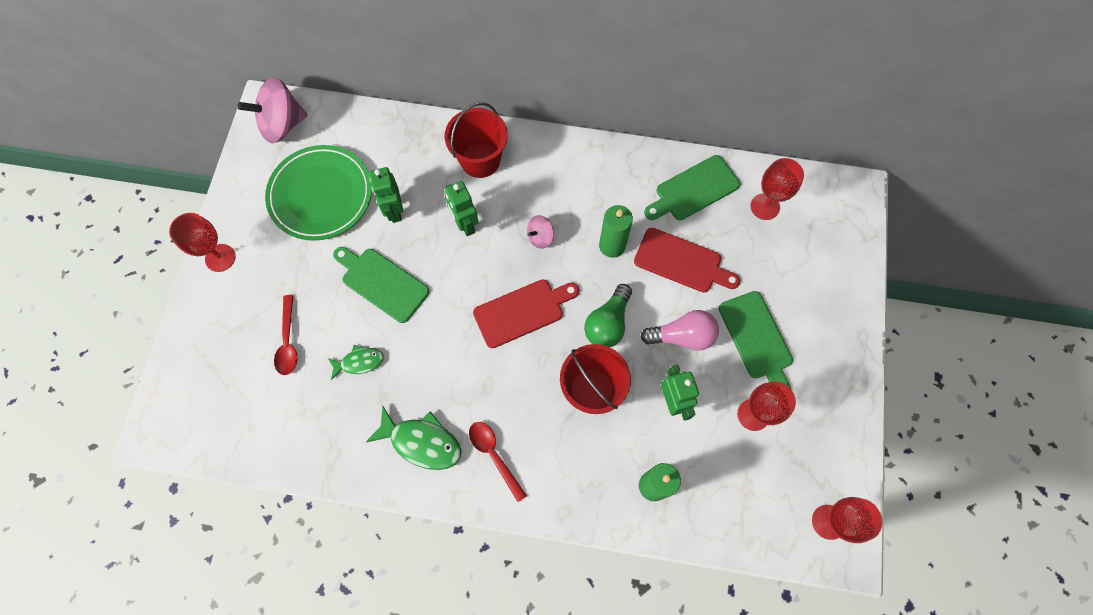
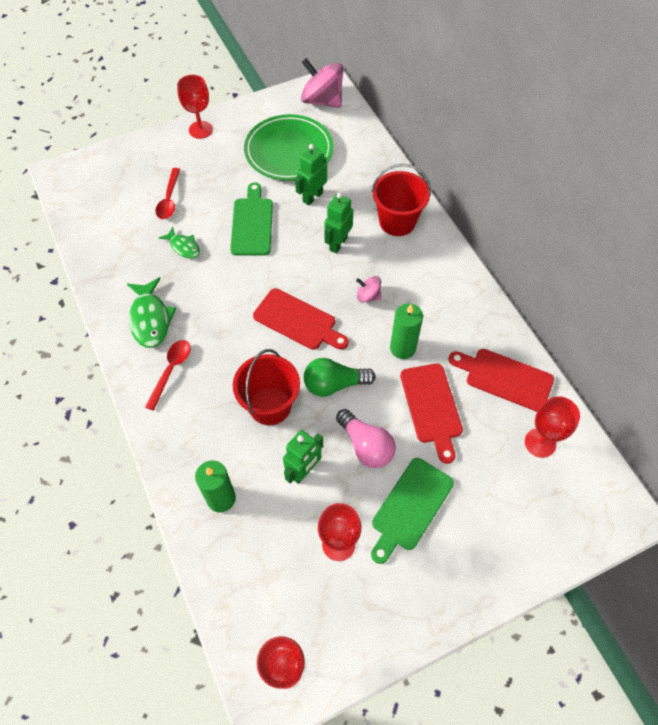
camera: 55 degrees right, 10 degrees down
(288, 342) = (169, 200): red spoon -> red spoon turned 45 degrees counterclockwise
(694, 190) = (505, 378): green cutting board -> red cutting board

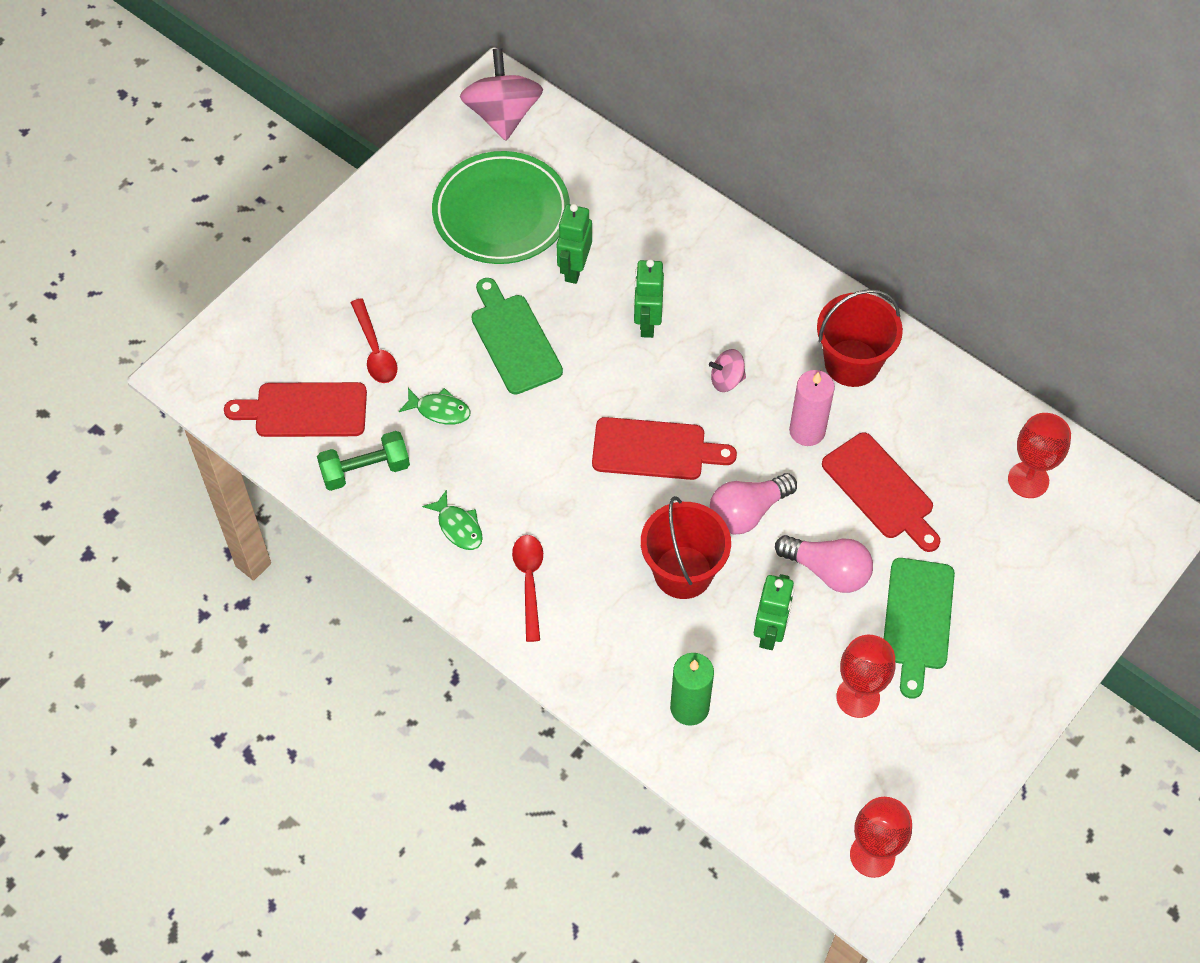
camera: 25 degrees left, 0 degrees up
(119, 264) = (365, 470): none -> green dumbbell
(150, 319) = (458, 527): green fish -> green fish, size x0.60
(200, 130) = (352, 227): red goblet -> none
(322, 100) = (503, 115): pink spinning top -> pink spinning top turned 75 degrees clockwise
(334, 384) = (747, 512): green light bulb -> pink light bulb
(397, 221) = (708, 261): red bucket -> red bucket (852, 363)
(402, 348) = (807, 431): green candle -> pink candle
(505, 378) = (950, 418): red cutting board -> red cutting board (305, 410)

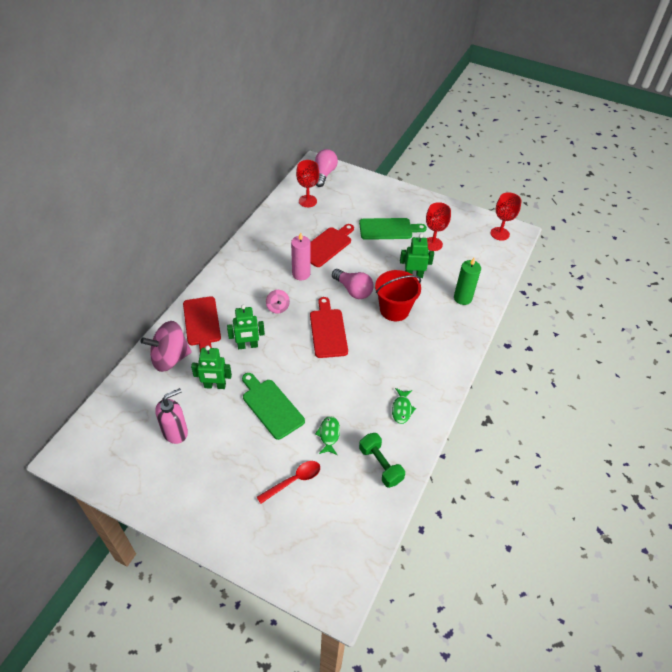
camera: 105 degrees left, 10 degrees down
(305, 410) = (348, 511): red cutting board -> red cutting board (202, 323)
(458, 527) = (402, 409): green fish -> green fish turned 150 degrees clockwise
(501, 213) = (175, 432): green plate -> pink soap dispenser
(503, 115) = (91, 447): pink spinning top -> pink spinning top (170, 358)
(514, 340) = (271, 406): green cutting board -> green cutting board turned 90 degrees clockwise
(529, 581) = (422, 370): red spoon -> none
(827, 570) = (375, 259): pink light bulb -> pink light bulb (324, 174)
(852, 363) = (257, 262): red bucket -> none

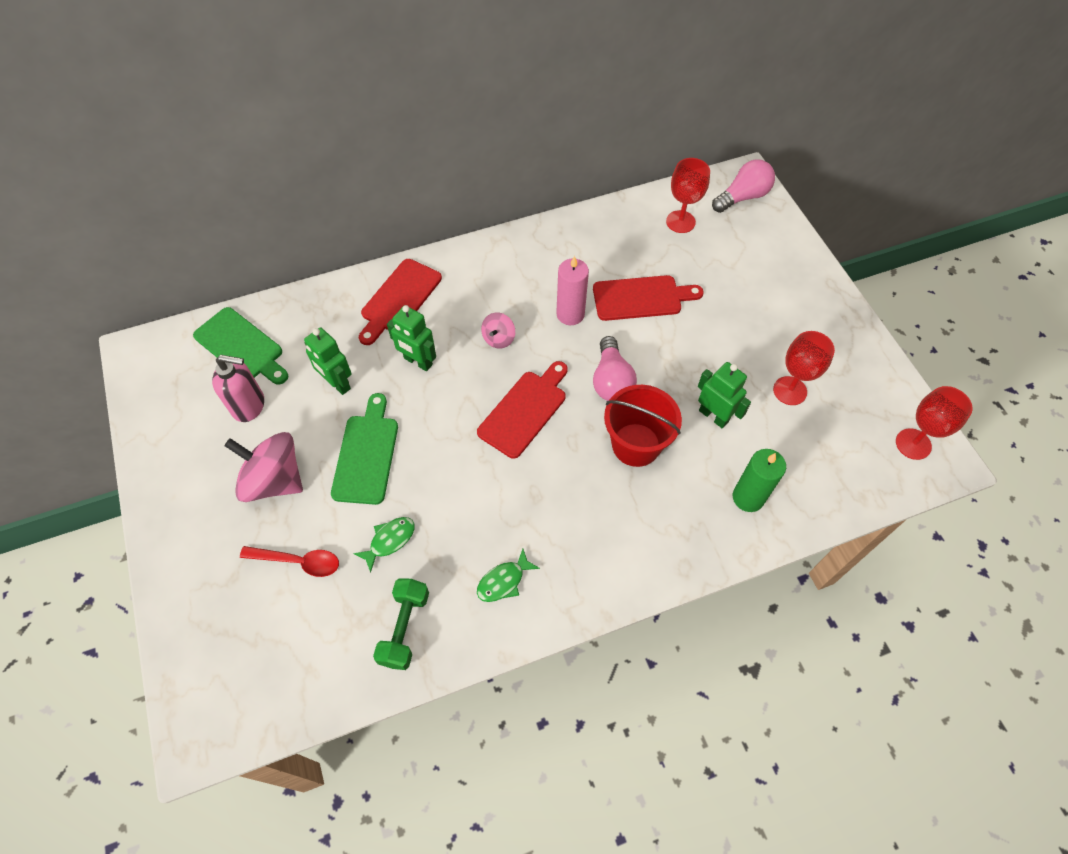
camera: 45 degrees right, 10 degrees up
(170, 358) = (328, 317): pink spinning top -> pink spinning top (274, 480)
(388, 229) = (748, 328): green cutting board -> green cutting board (241, 346)

